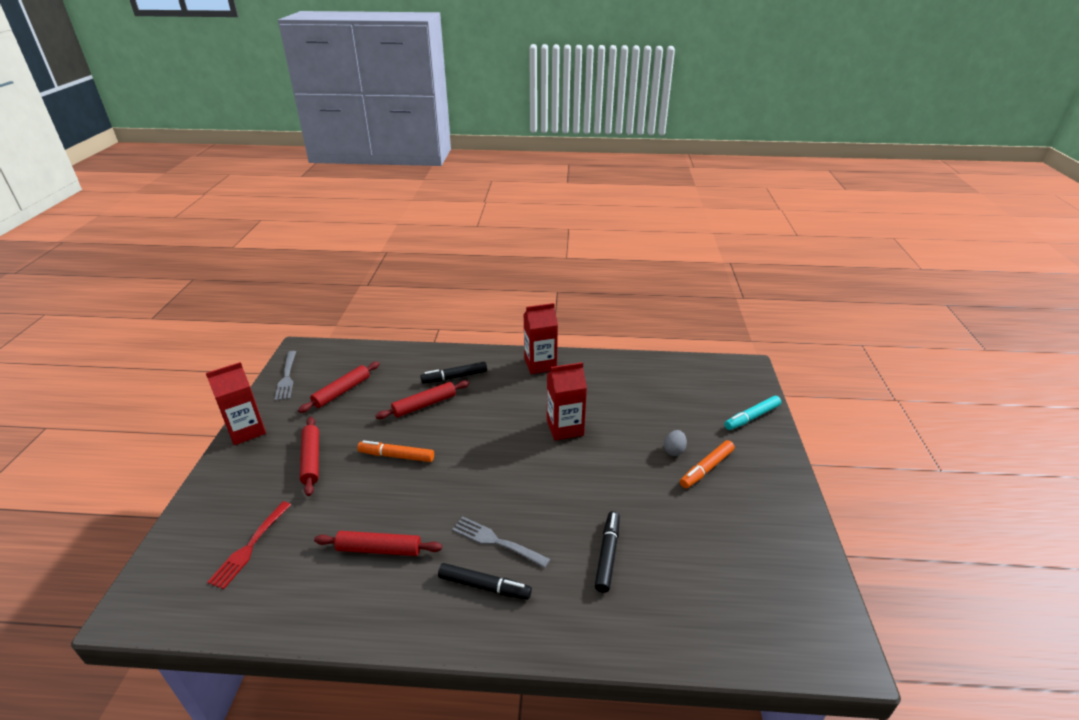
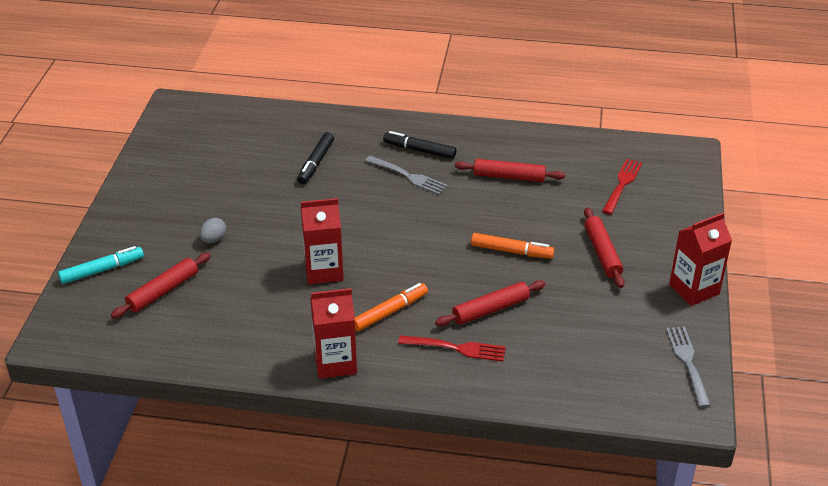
camera: 175 degrees left, 5 degrees up
(342, 391) = (602, 335): red rolling pin -> red rolling pin (163, 291)
(454, 377) = (456, 348): black marker -> red fork
(706, 468) = (191, 221): orange marker -> orange marker (390, 312)

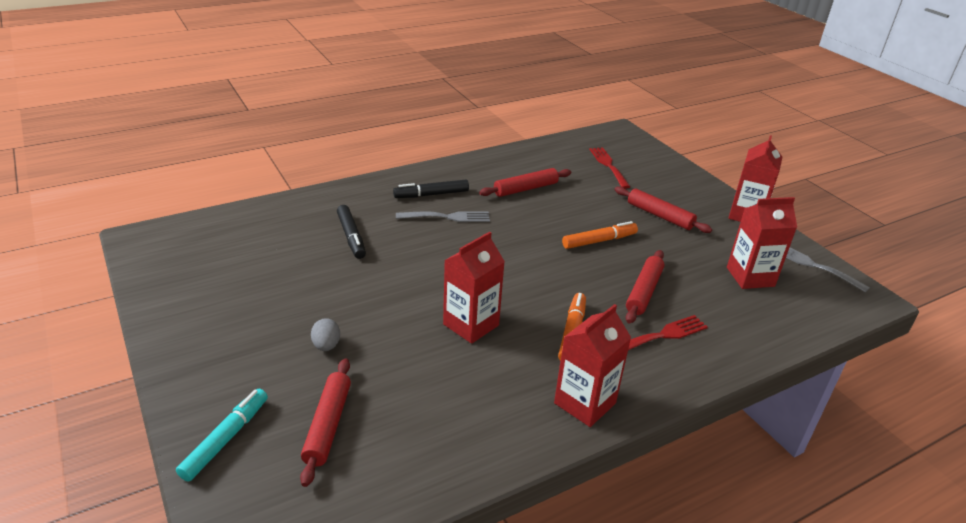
camera: 40 degrees left, 5 degrees down
(606, 342) = (750, 277): none -> red carton

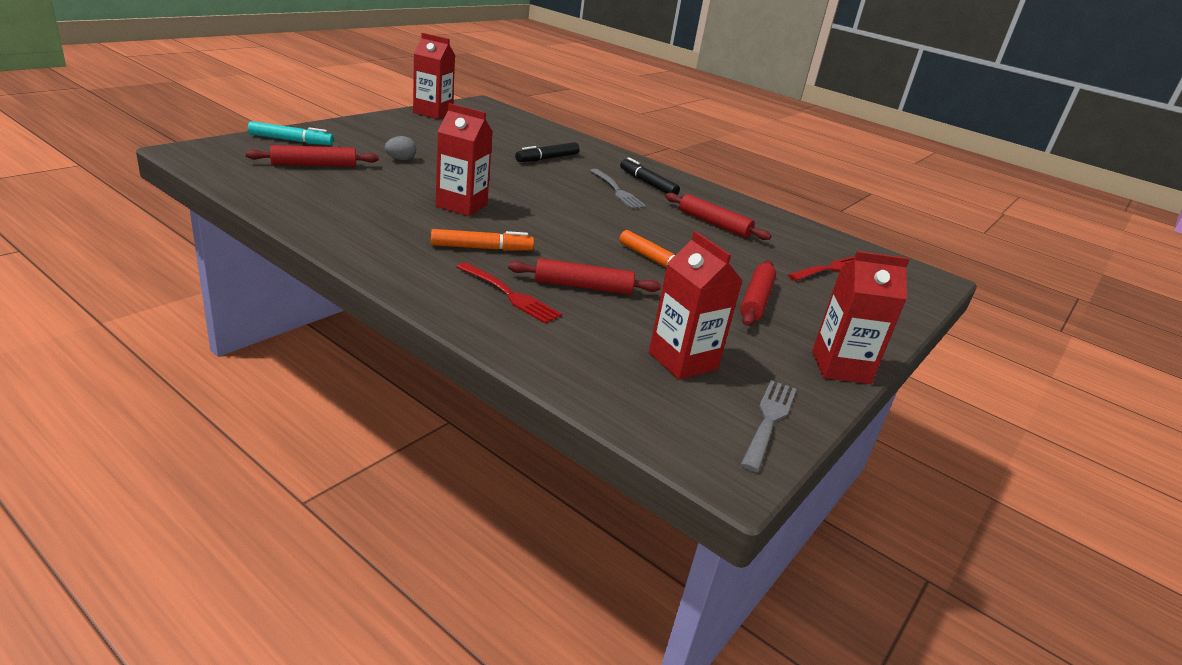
camera: 65 degrees right, 5 degrees down
(585, 403) = (380, 254): red carton -> red carton (433, 113)

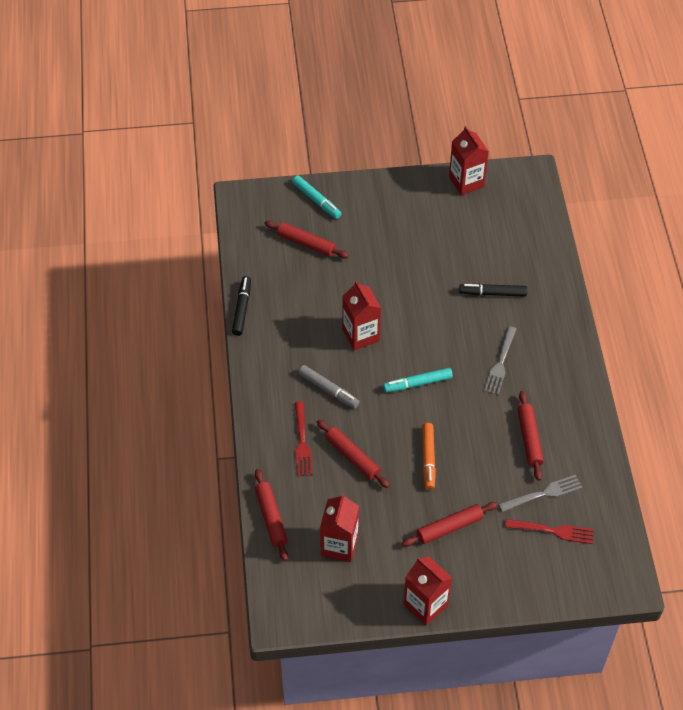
camera: 50 degrees right, 25 degrees up
(400, 159) = (372, 255): grey egg -> none
(481, 248) = (328, 390): orange marker -> grey marker
(566, 220) = (417, 383): none -> turquoise marker
(568, 372) = (271, 518): none -> red rolling pin
(647, 183) = (540, 363): black marker -> black marker (242, 309)
(769, 421) = (333, 608): grey fork -> grey fork (543, 494)

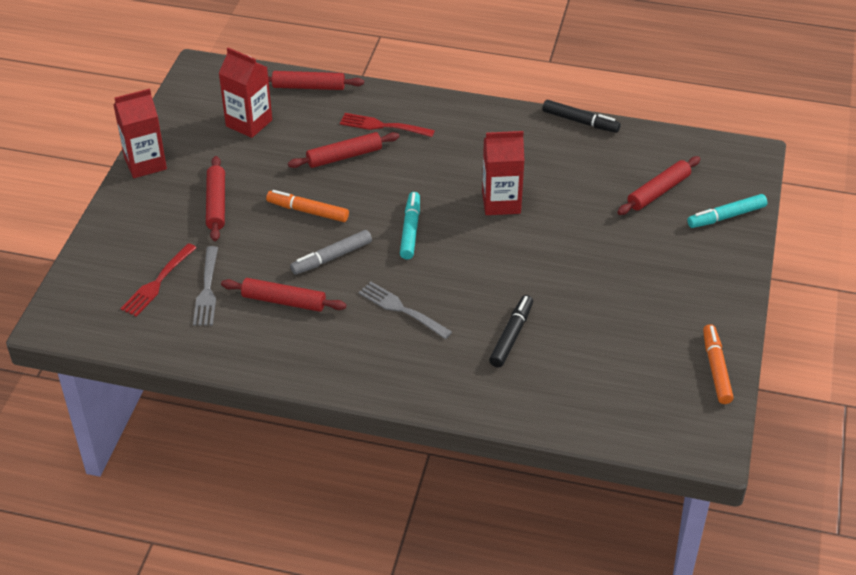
camera: 110 degrees right, 10 degrees down
(328, 390) = (438, 160): grey marker -> grey marker (332, 257)
(466, 182) = (716, 369): red carton -> orange marker

